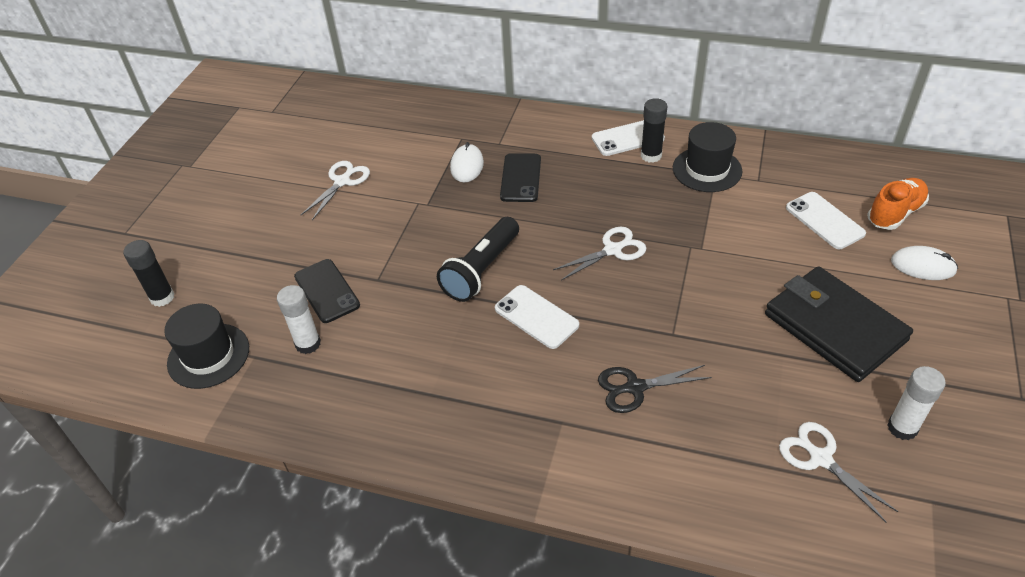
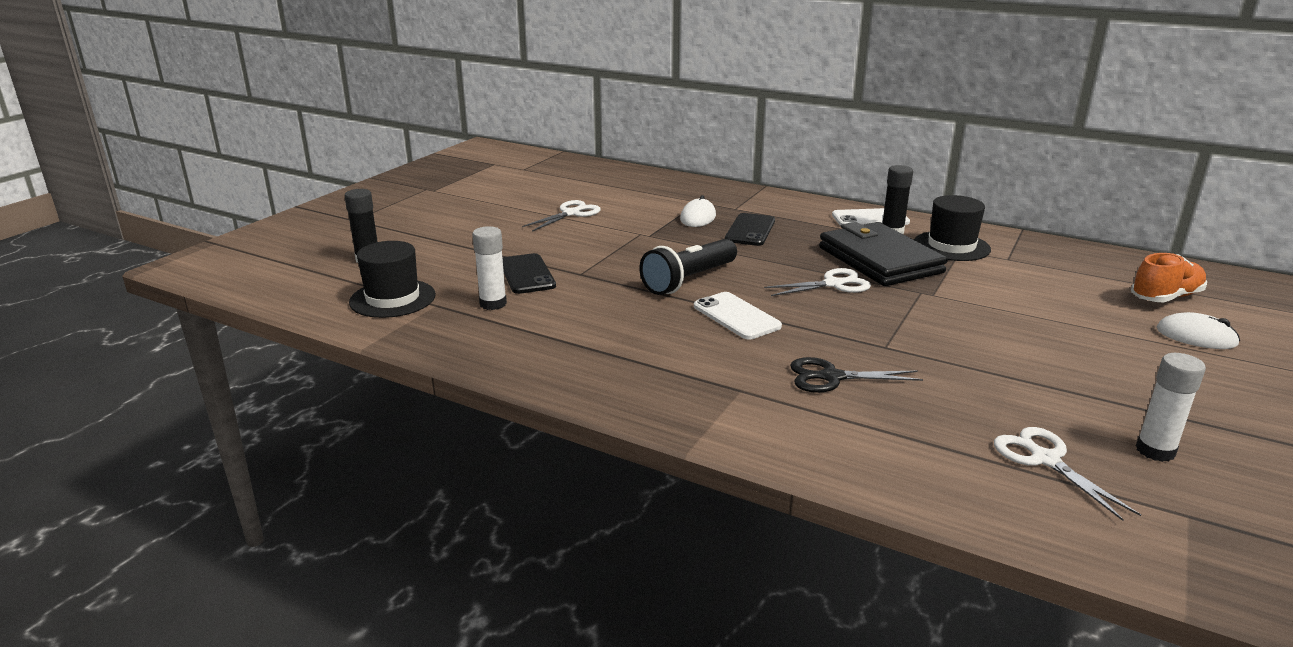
camera: 10 degrees right, 20 degrees down
(824, 221) = (1080, 293): white phone -> none
(834, 327) = (1079, 366): black wallet -> black wallet (879, 260)

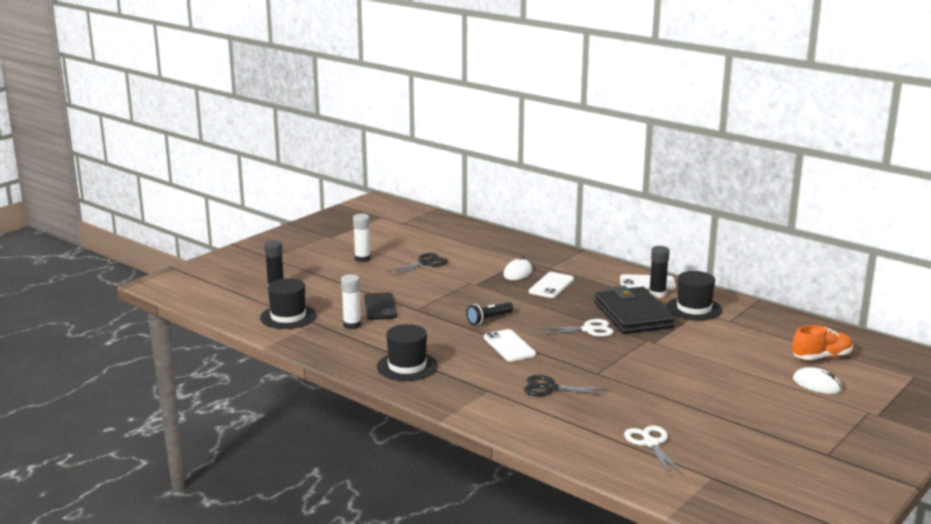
camera: 10 degrees right, 5 degrees down
(571, 213) = (425, 263): white scissors -> black scissors
(597, 361) = (407, 366): none -> black hat
(689, 280) = (489, 319): black flashlight -> black flashlight, size x0.62
(750, 230) = (551, 285): black phone -> white phone
(1155, 451) = (722, 445): white glue stick -> white glue stick (362, 259)

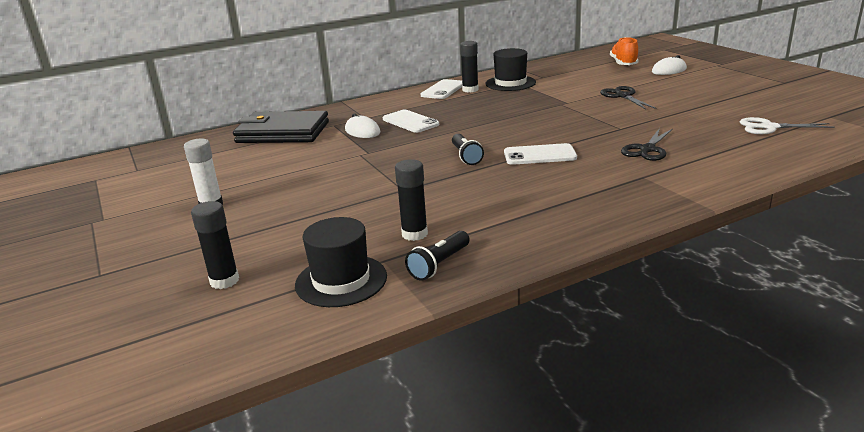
camera: 65 degrees left, 5 degrees up
(317, 339) = (439, 264): none -> black flashlight
(352, 325) = (414, 234): white glue stick -> black glue stick
(380, 307) = (375, 210): black phone -> none
(407, 366) = (561, 212): black hat -> none
(425, 263) = (278, 170): black scissors -> black scissors (623, 96)
(588, 330) = (525, 120): white scissors -> none
(633, 315) = (506, 102): black wallet -> black wallet (282, 132)

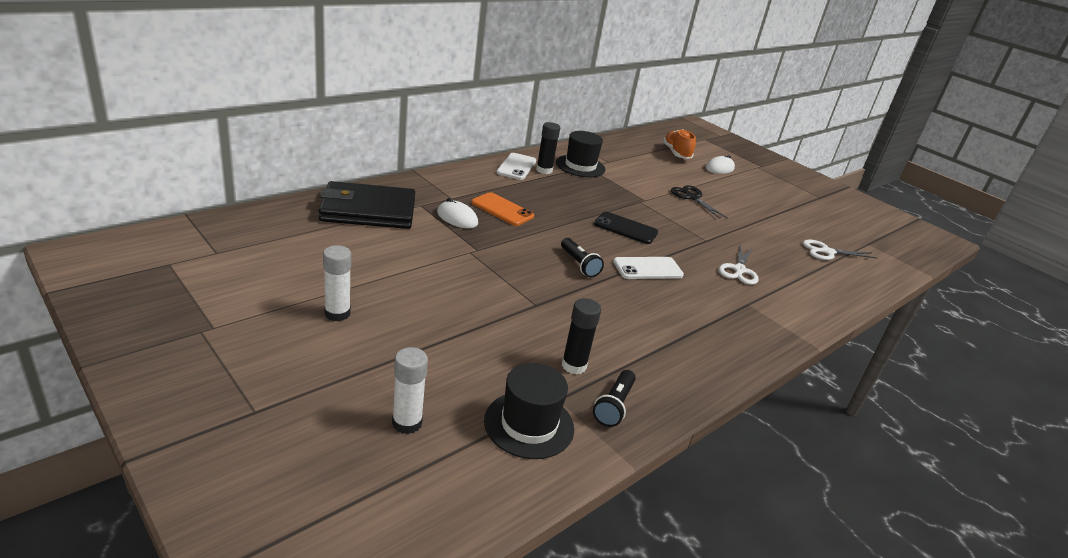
camera: 20 degrees left, 5 degrees up
(224, 281) = (407, 423): black glue stick -> white glue stick
(410, 122) = (502, 210): white phone -> orange phone
(532, 126) = (625, 228): none -> black phone
(647, 149) = (739, 270): black scissors -> white scissors

